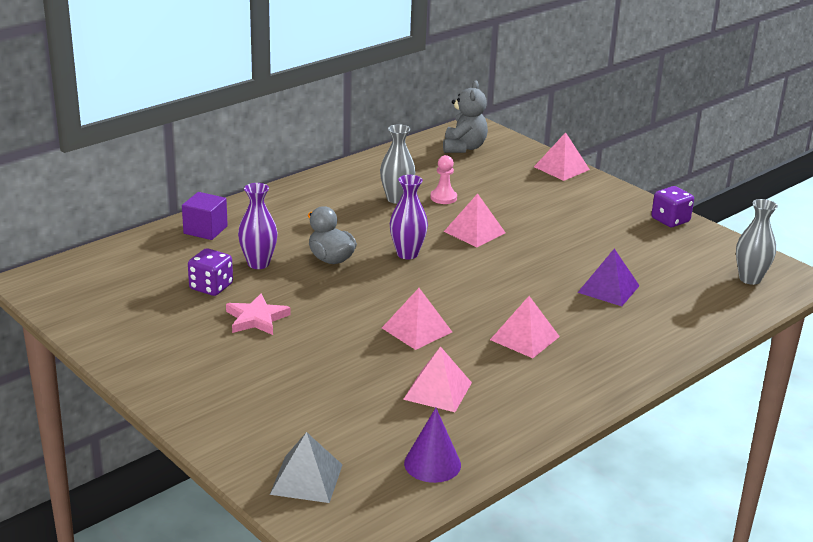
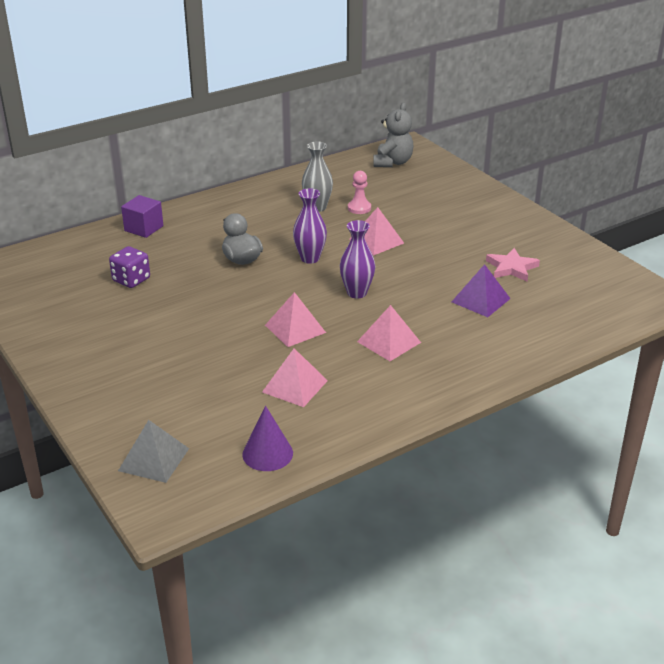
camera: 10 degrees right, 5 degrees up
(256, 318) = (160, 310): pink star -> pink star (511, 268)
(258, 263) = (178, 261): purple vase -> purple vase (357, 293)
(561, 168) = (475, 185): pink pyramid -> none
(670, 220) = (559, 238): purple dice -> none
(750, 279) = (616, 297): grey vase -> none

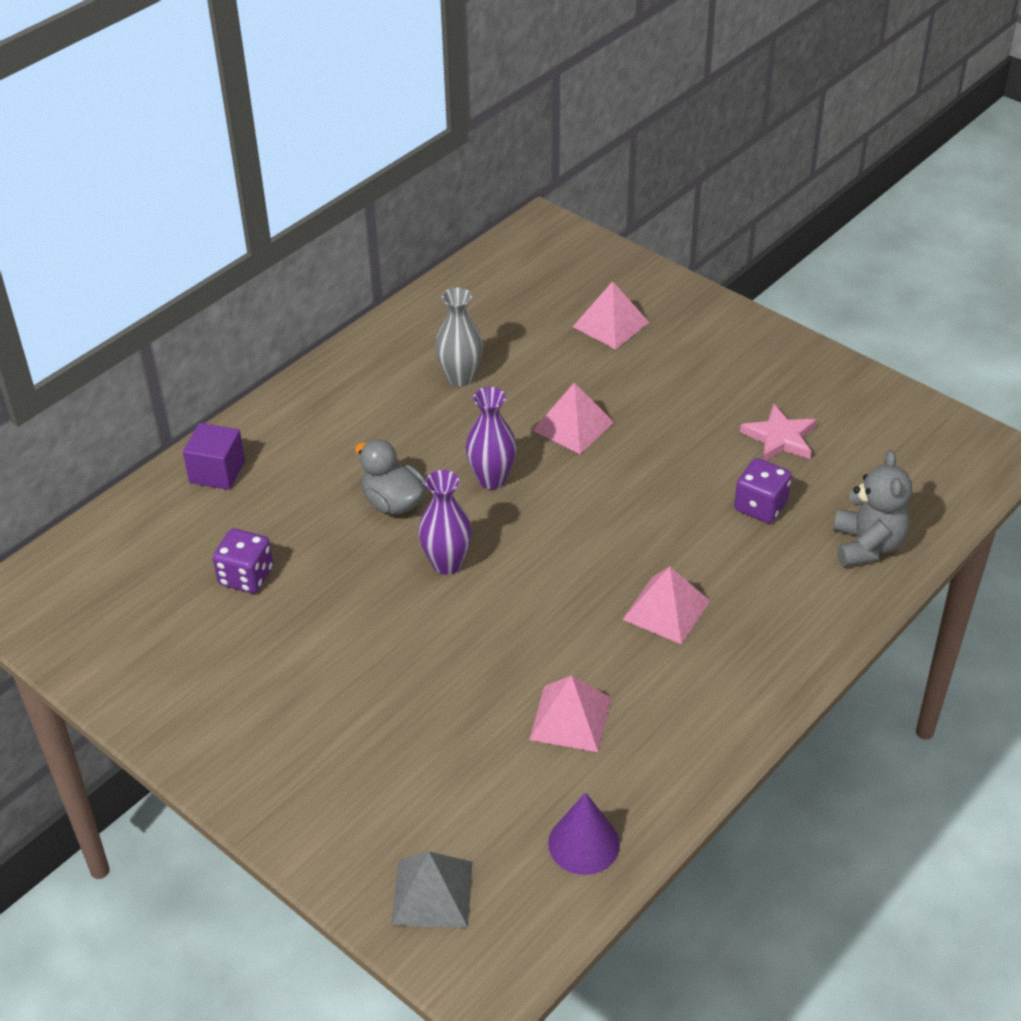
camera: 15 degrees left, 10 degrees up
(295, 329) = (527, 615): pink pyramid -> pink pyramid (611, 324)
(357, 293) = (585, 530): purple vase -> purple vase (447, 563)
(359, 208) = (522, 367): pink pawn -> none
(392, 162) = (534, 267): grey teddy bear -> grey teddy bear (867, 545)
(480, 300) = (760, 506): purple pyramid -> purple dice

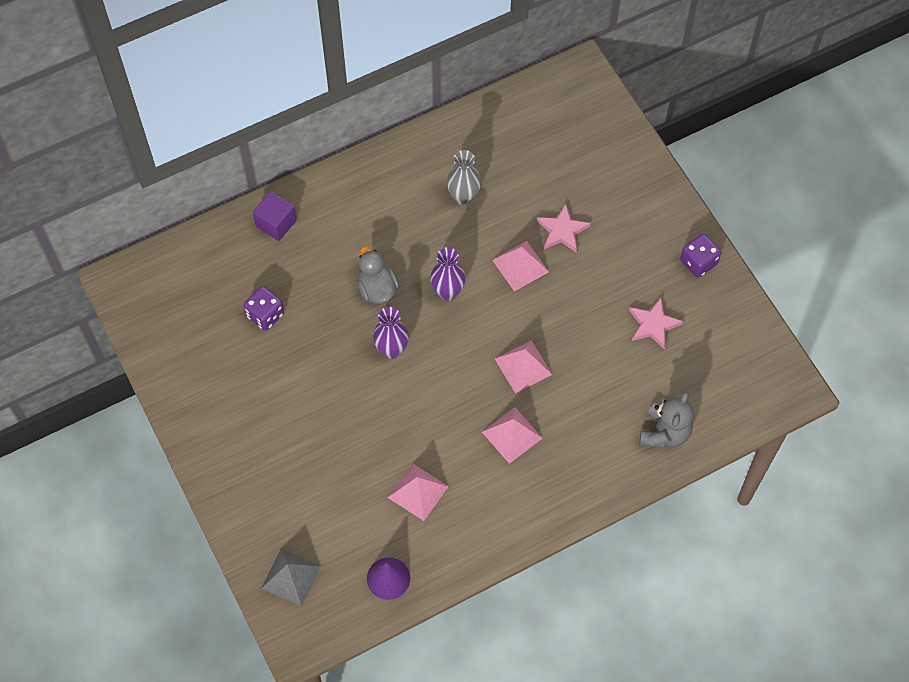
camera: 20 degrees right, 20 degrees up
(607, 377) = (562, 231): none -> pink star
(611, 324) = (587, 183): pink pyramid -> pink pyramid (523, 366)
(760, 506) = (611, 376): purple dice -> purple dice (698, 262)

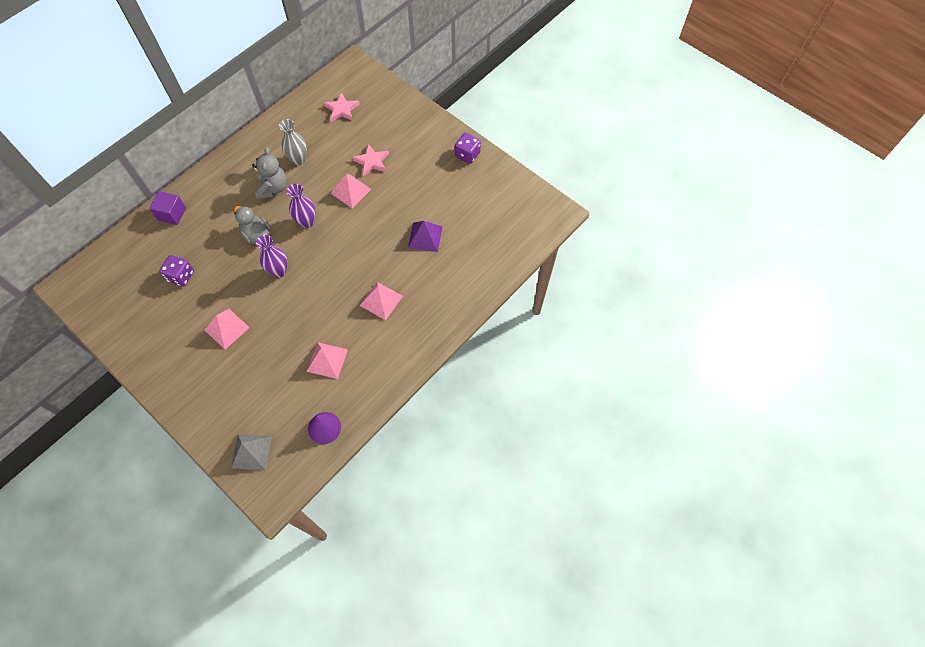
camera: 20 degrees left, 0 degrees up
(523, 366) = (374, 254): pink pyramid -> pink pyramid (227, 328)
(599, 365) = (425, 237): none -> purple pyramid
(653, 325) = (452, 201): pink star -> pink star (342, 109)
(664, 432) = (484, 266): grey teddy bear -> grey teddy bear (273, 188)

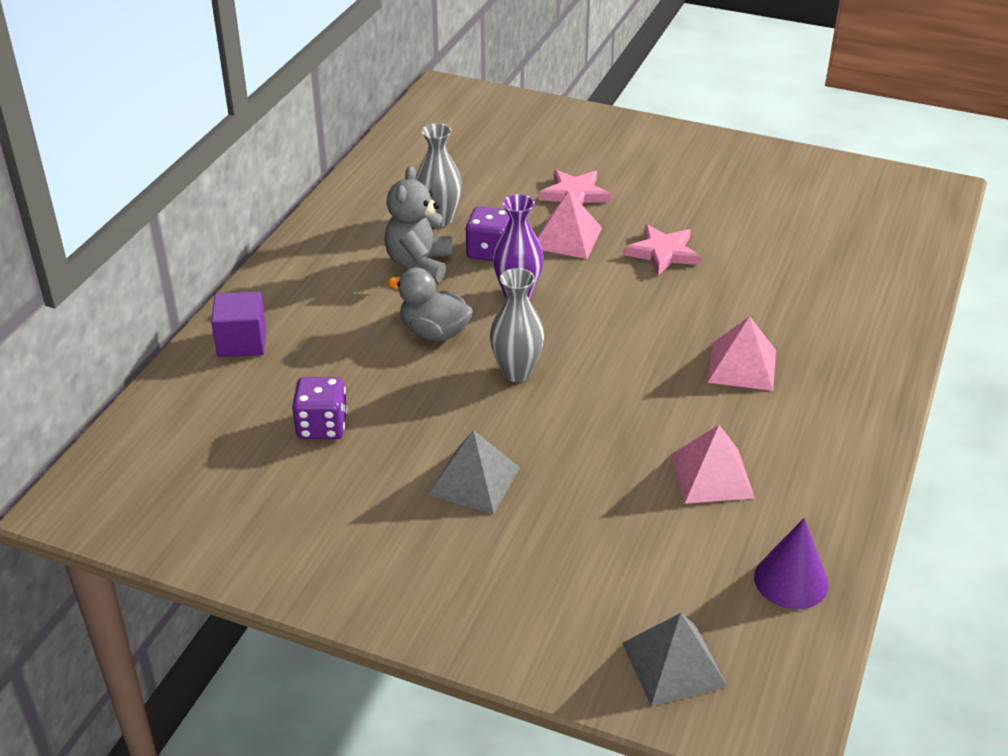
camera: 20 degrees left, 25 degrees down
(227, 328) = (474, 481): pink pyramid -> grey pyramid
(273, 188) = (419, 264): grey teddy bear -> grey teddy bear turned 150 degrees counterclockwise
(279, 271) = (516, 372): purple vase -> grey vase
(342, 109) = (469, 144): pink star -> pink star (663, 253)
(425, 237) = (747, 266): purple pyramid -> none
(467, 155) = (730, 154): purple dice -> purple dice (489, 251)

